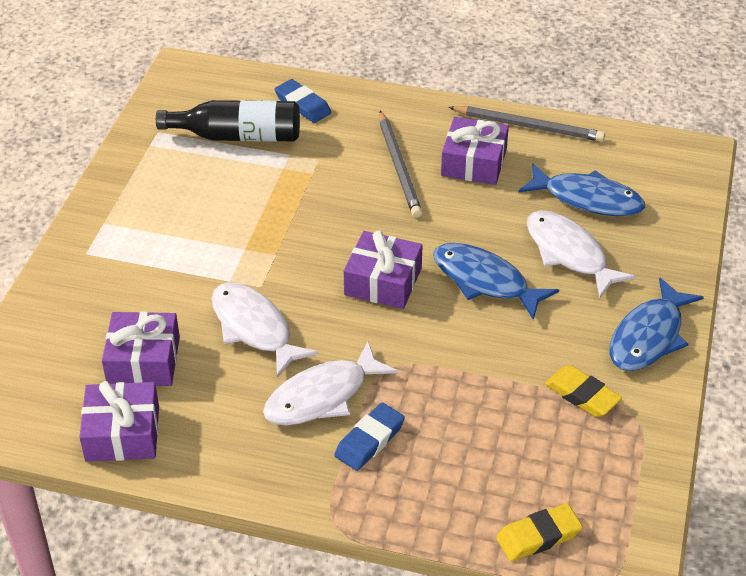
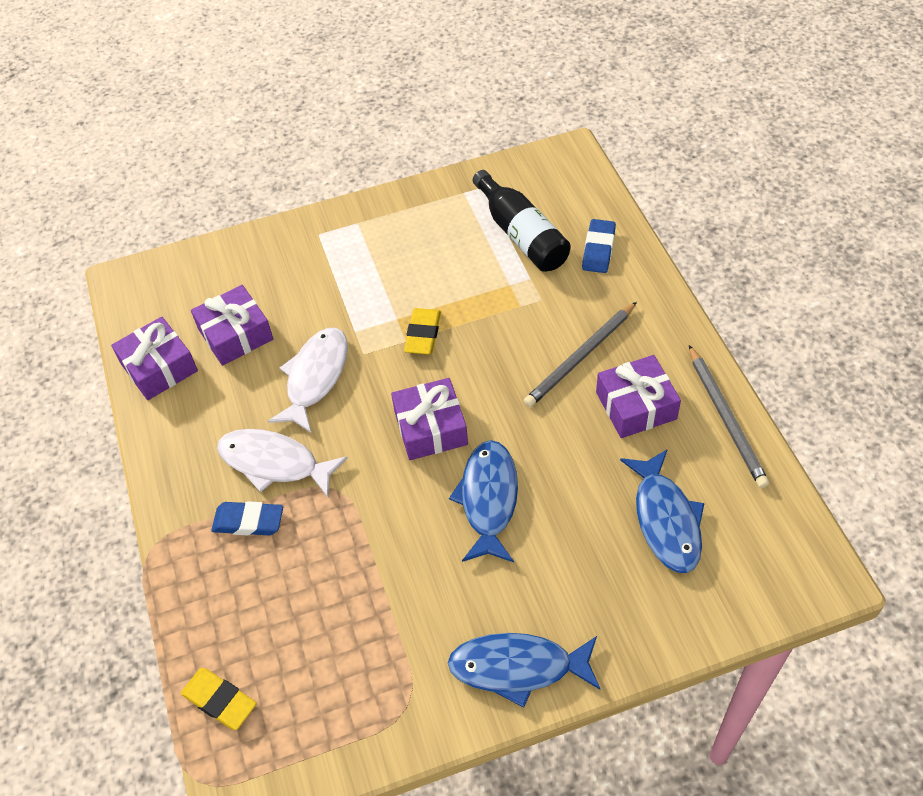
camera: 60 degrees right, 10 degrees up
(569, 253) = (577, 544): white fish -> none
(582, 395) = (403, 650): yellow eraser -> yellow eraser (423, 334)

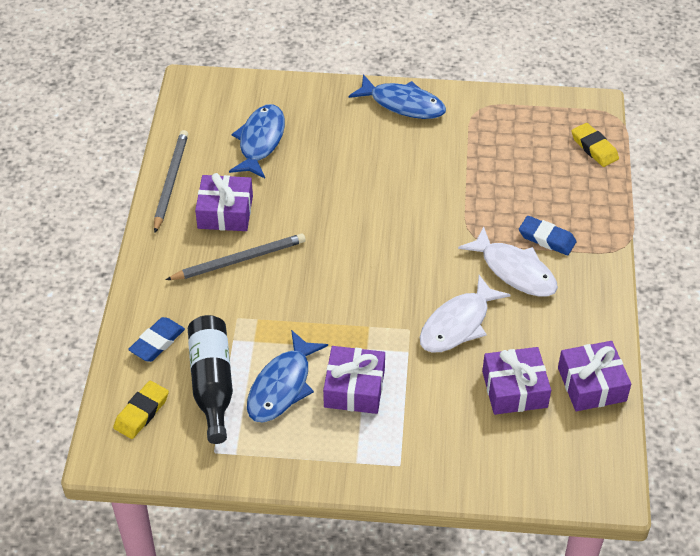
camera: 160 degrees left, 5 degrees down
(423, 334) = (352, 326): yellow eraser -> yellow eraser (141, 412)
(430, 428) = (384, 252): purple gift -> purple gift (354, 388)
(488, 499) = (369, 192): blue fish -> blue fish (282, 386)

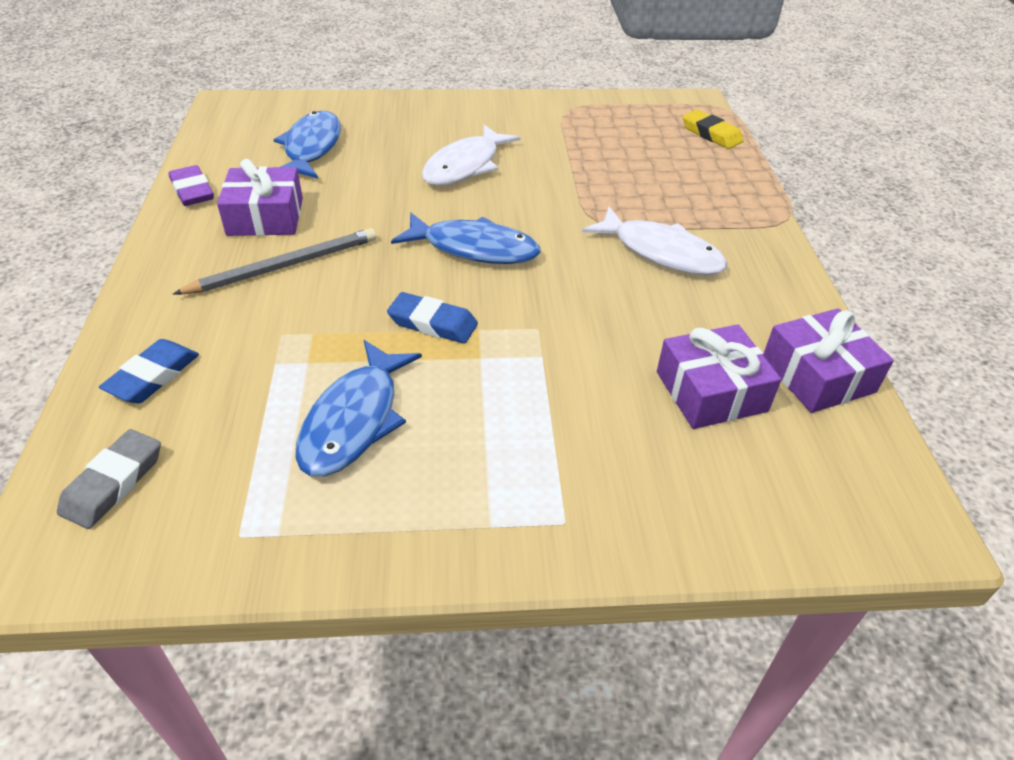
camera: 10 degrees left, 5 degrees down
(141, 412) = (113, 483): yellow eraser -> grey eraser
(171, 181) = (192, 191): grey pencil -> purple eraser
(212, 384) = (239, 427): black bottle -> none
(354, 388) = (469, 412): purple gift -> none
(403, 104) = (481, 109): blue fish -> blue fish (474, 248)
(458, 324) = (604, 316): white fish -> white fish (465, 166)
(547, 238) = (689, 217): blue eraser -> blue eraser (433, 323)

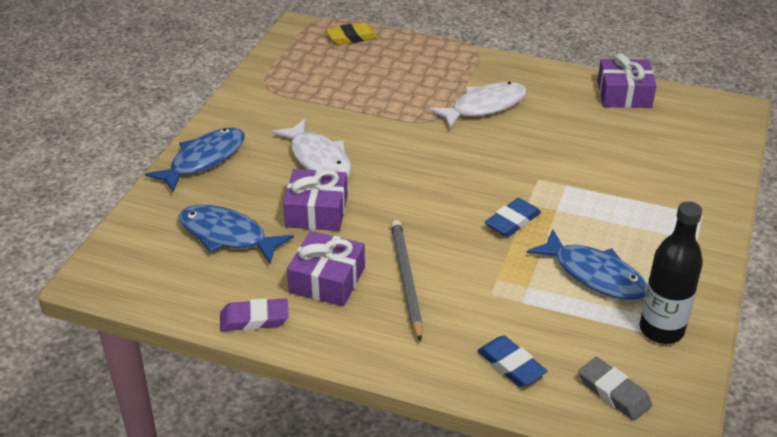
camera: 65 degrees left, 5 degrees down
(255, 514) = (661, 330): none -> black bottle
(474, 248) = (435, 182): blue fish -> blue fish (204, 160)
(711, 391) = (622, 133): purple gift -> purple gift (316, 211)

